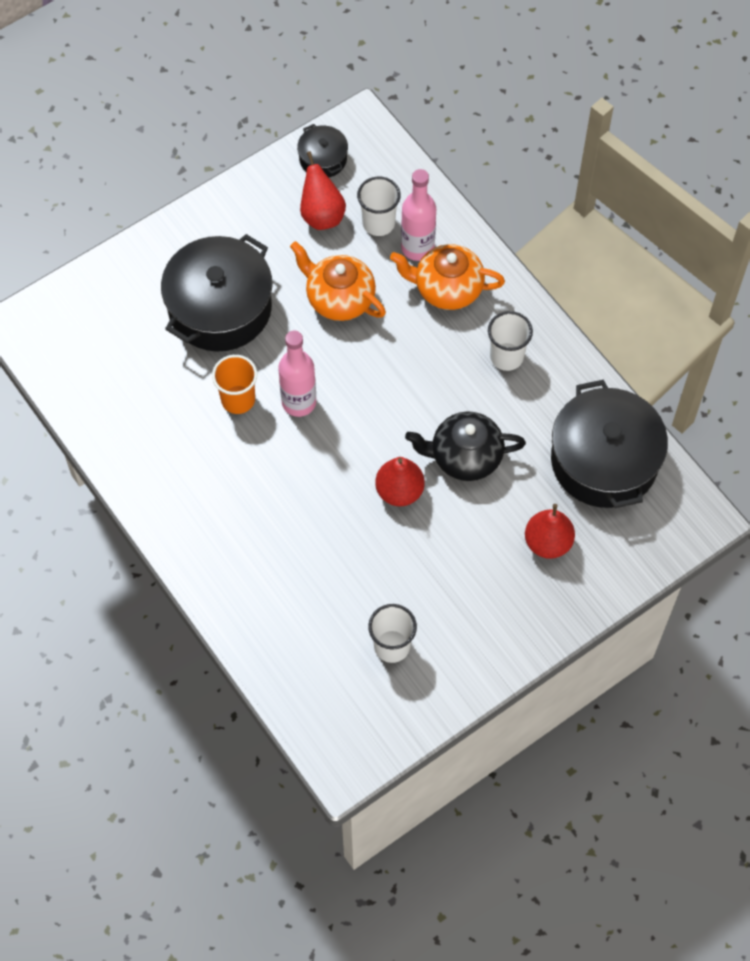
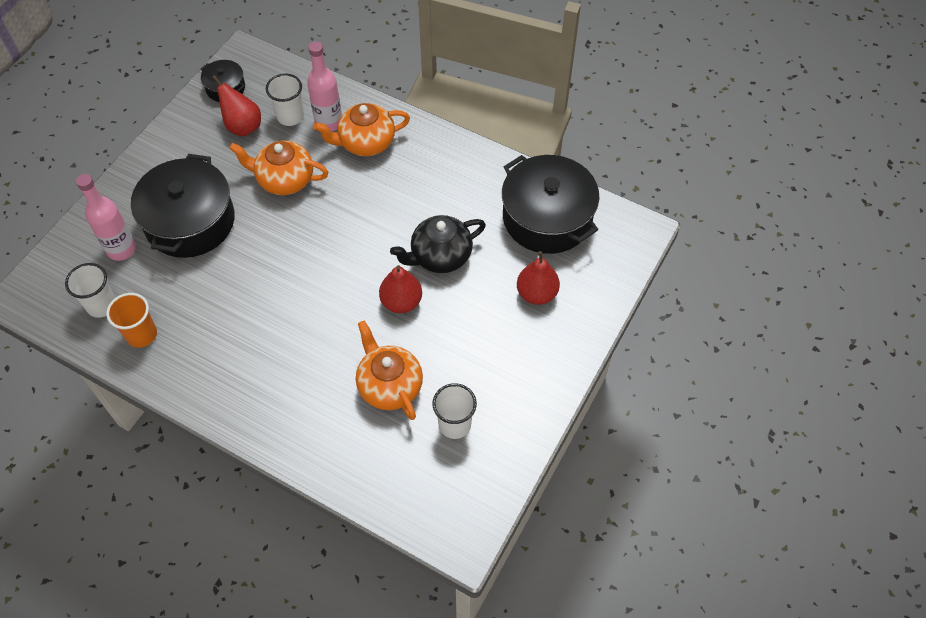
camera: 25 degrees left, 5 degrees down
(238, 400) = (236, 284): orange cup -> orange cup (142, 335)
(299, 402) = (288, 267): pink bottle -> pink bottle (121, 249)
(345, 577) = (389, 385): none -> orange teapot
(506, 357) = (435, 173): white cup -> white cup (101, 305)

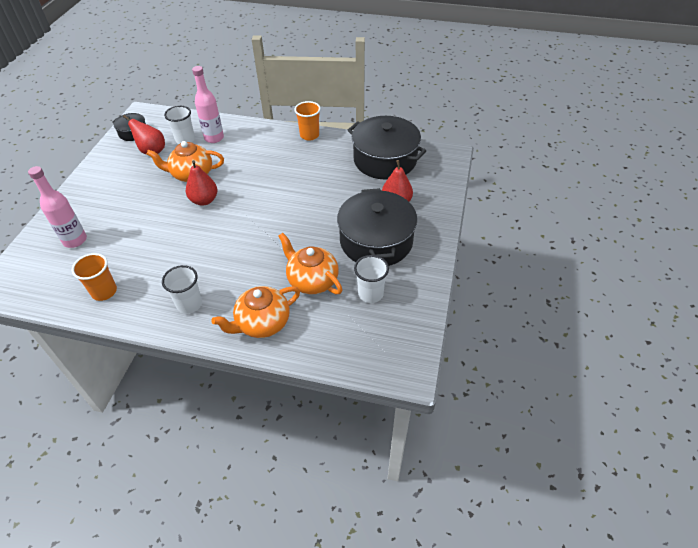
camera: 15 degrees left, 10 degrees down
(101, 305) = (66, 279): white cup -> white cup (189, 304)
(190, 221) = (126, 212): black pot -> black pot (376, 241)
(365, 142) = (244, 144): orange teapot -> orange teapot (262, 323)
(401, 302) = (302, 227): red pear -> red pear (204, 200)
(440, 256) = (320, 195): black teapot -> none
(458, 149) = (309, 135): none -> orange cup

